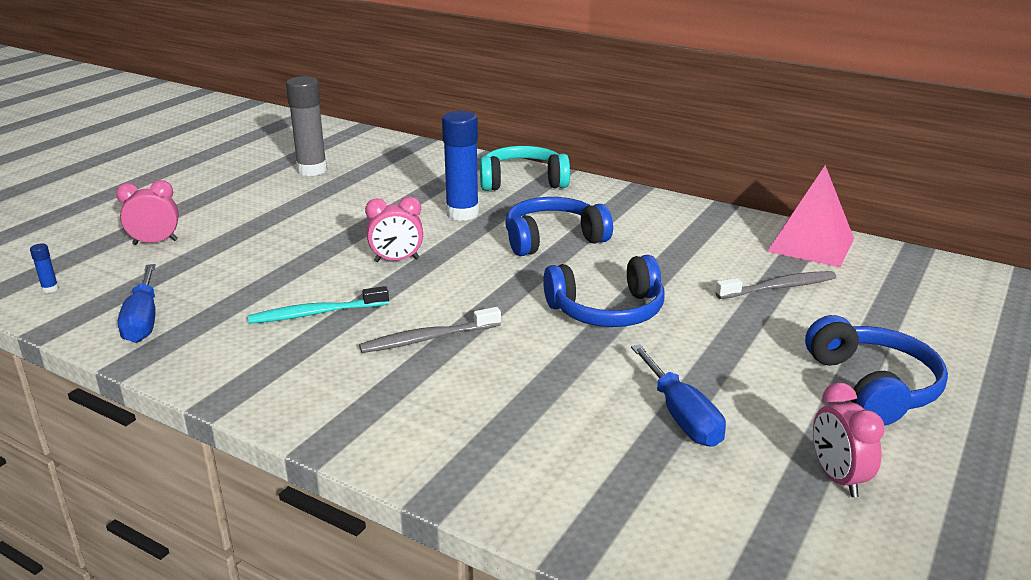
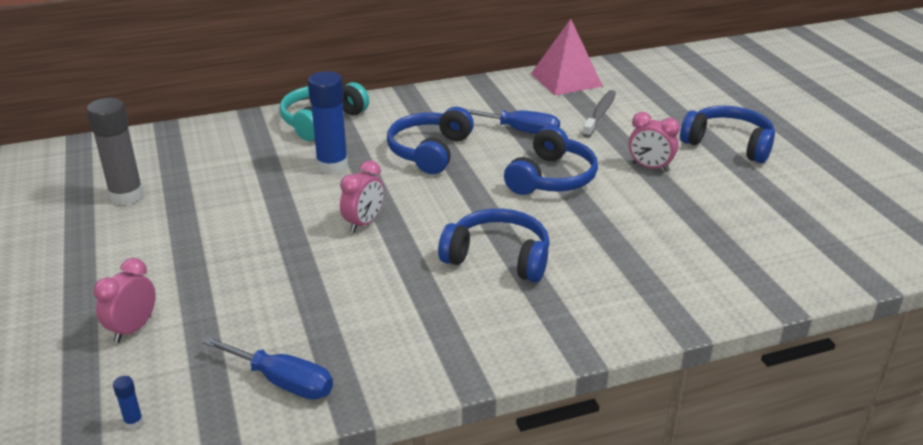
camera: 50 degrees left, 5 degrees up
(316, 313) = (396, 290): turquoise toothbrush -> none
(428, 339) = (498, 257): grey toothbrush -> blue headphones
(681, 416) = (694, 211): blue screwdriver -> blue screwdriver (521, 131)
(837, 478) = (793, 196): pink clock -> pink clock (650, 167)

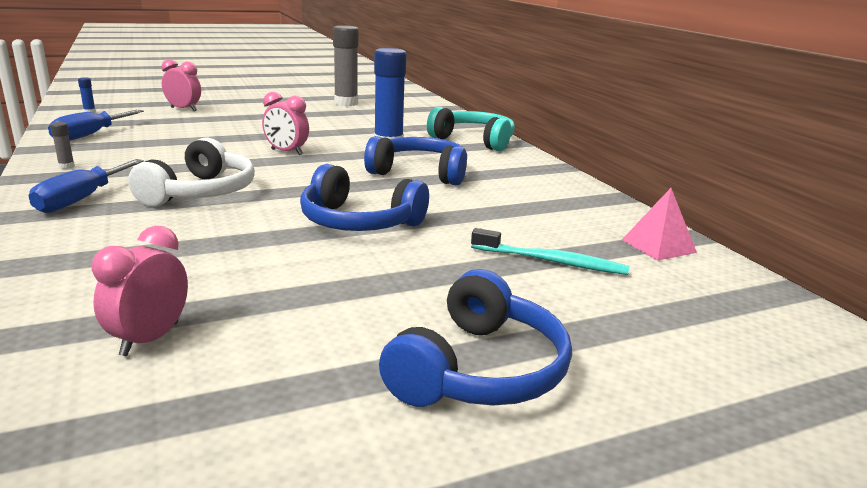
camera: 85 degrees right, 10 degrees down
(426, 362) = (66, 166): none -> grey glue stick
(498, 257) = (201, 192): blue headphones -> white headphones
(521, 131) = (479, 212): blue screwdriver -> blue screwdriver (81, 199)
(566, 79) = (658, 246): pink pyramid -> pink pyramid, size x0.60
(600, 114) = (551, 261): grey toothbrush -> turquoise toothbrush
(650, 167) = (385, 284): pink clock -> pink clock (149, 339)

